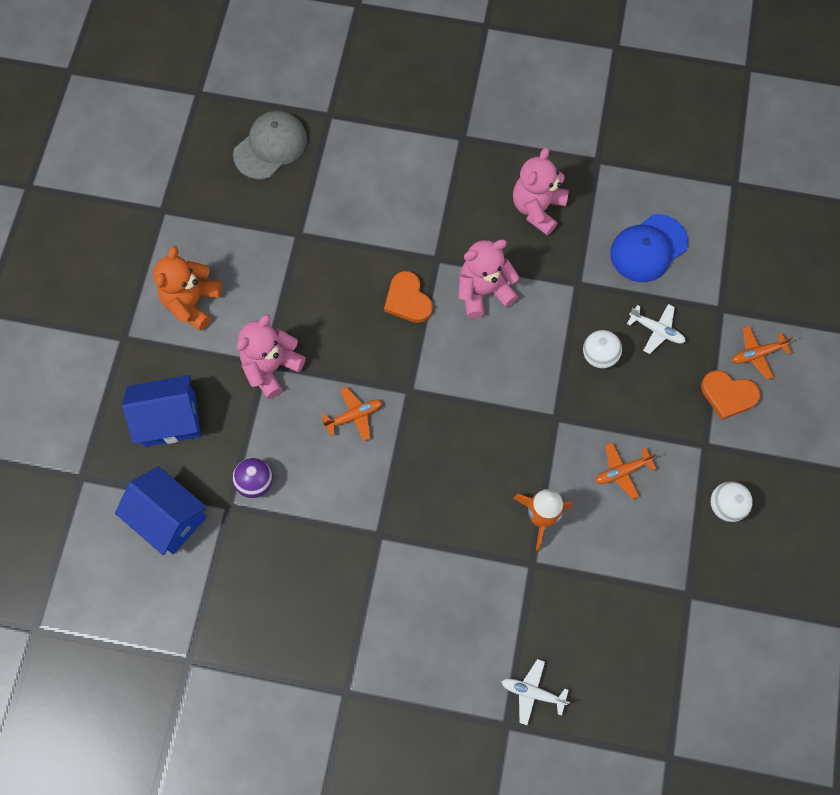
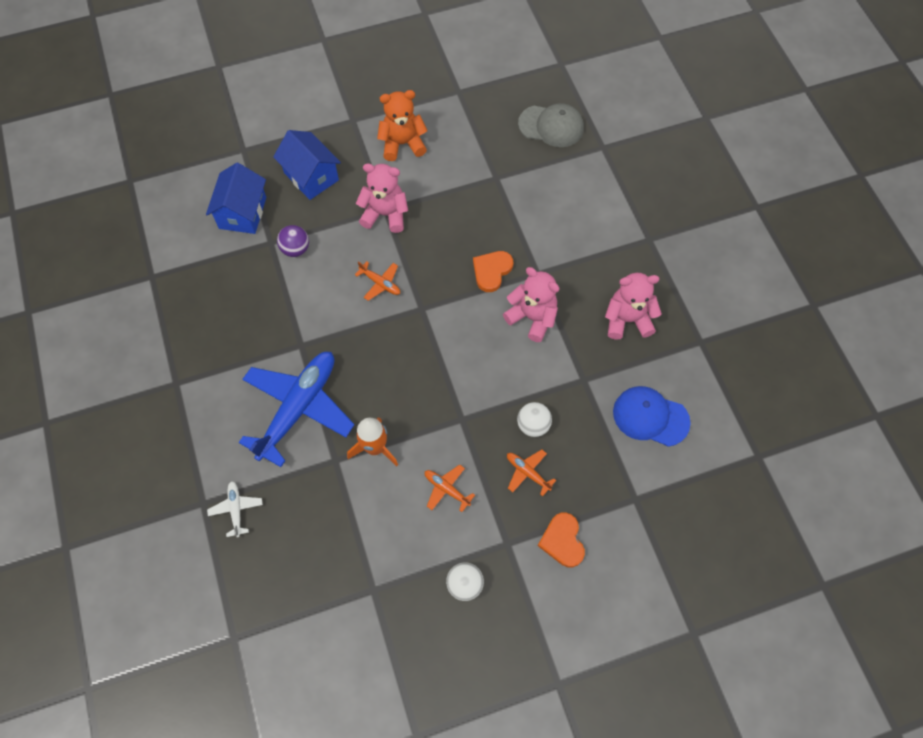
camera: 60 degrees right, 5 degrees down
(452, 572) = (299, 408): none -> blue plane
(656, 330) = (583, 458): white plane -> none
(757, 354) = (614, 547): orange plane -> orange plane (527, 472)

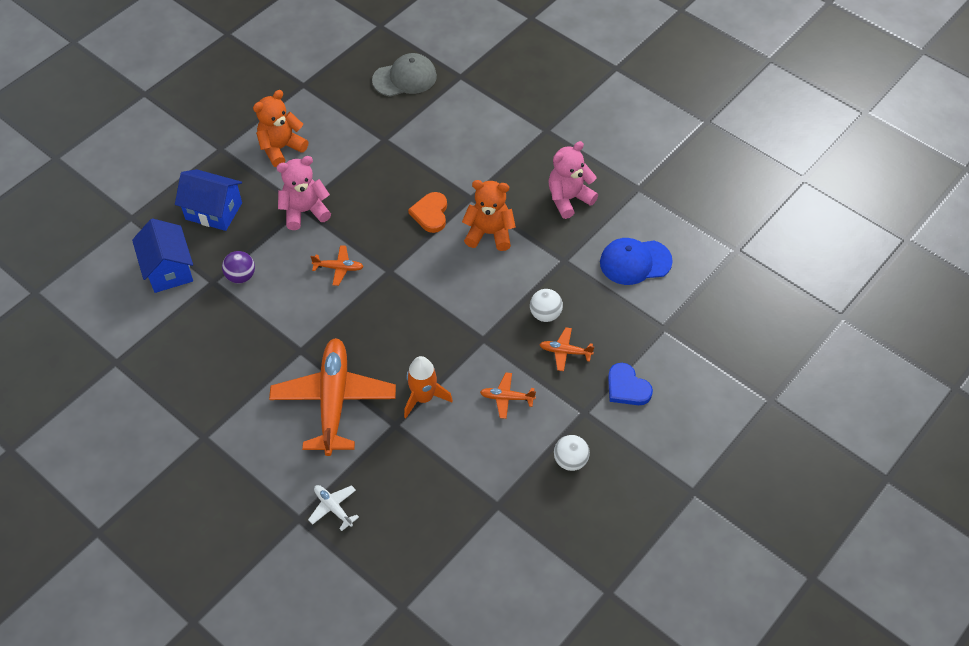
camera: 30 degrees left, 10 degrees down
(299, 408) = (334, 400): blue plane -> orange plane
(532, 317) = (489, 233): pink teddy bear -> orange teddy bear
(562, 541) = (627, 387): orange heart -> blue heart

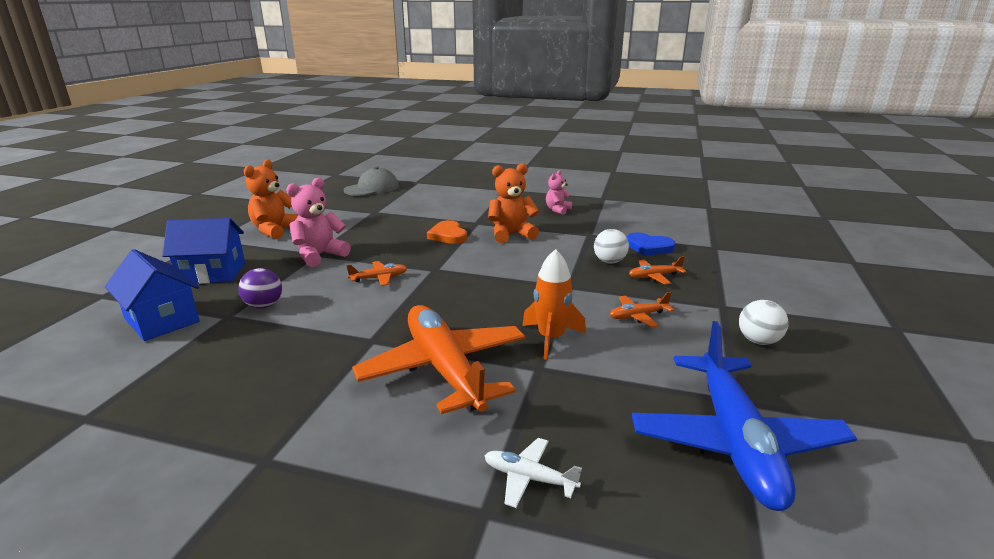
camera: 25 degrees left, 30 degrees down
(466, 533) = (735, 441): none -> blue plane
(569, 199) = (557, 210): pink teddy bear -> pink teddy bear, size x0.62
(627, 387) = (736, 283): blue heart -> blue heart (649, 247)
(635, 262) = (646, 225): blue cap -> none

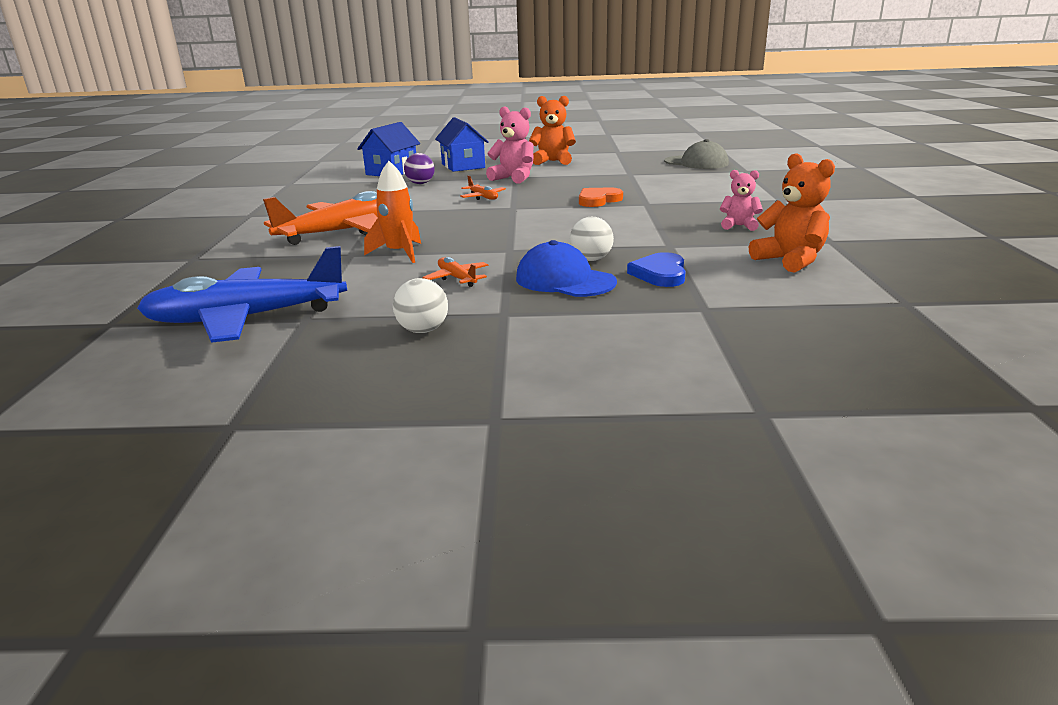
camera: 75 degrees right, 0 degrees up
(511, 234) = (627, 218): orange teddy bear -> orange teddy bear (790, 260)
(529, 478) = (219, 264): white plane -> none
(654, 276) = (564, 280): orange plane -> blue cap

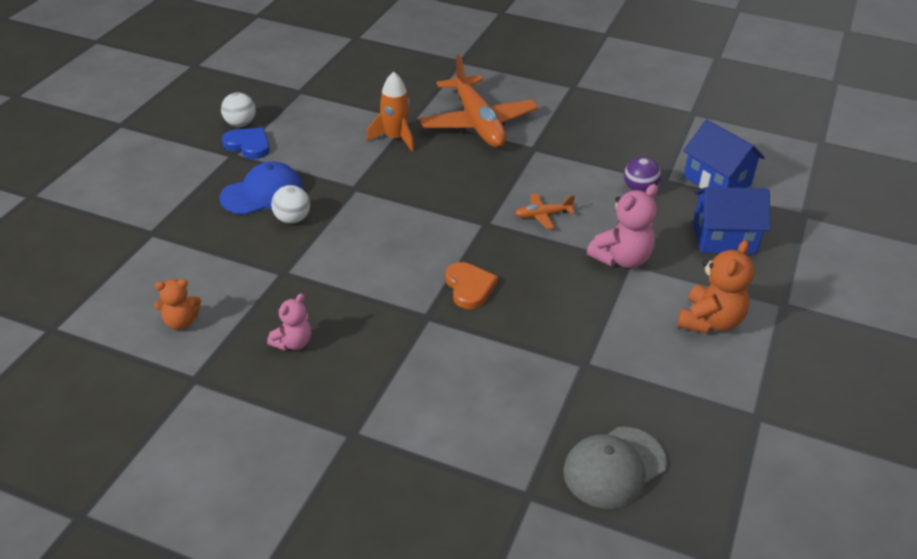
camera: 110 degrees right, 15 degrees up
(246, 318) = (321, 74): blue plane -> none
(457, 278) = (314, 151): orange plane -> none
(660, 274) = (228, 240): blue heart -> blue heart (248, 145)
(790, 260) = (181, 322): orange teddy bear -> orange teddy bear, size x0.62

